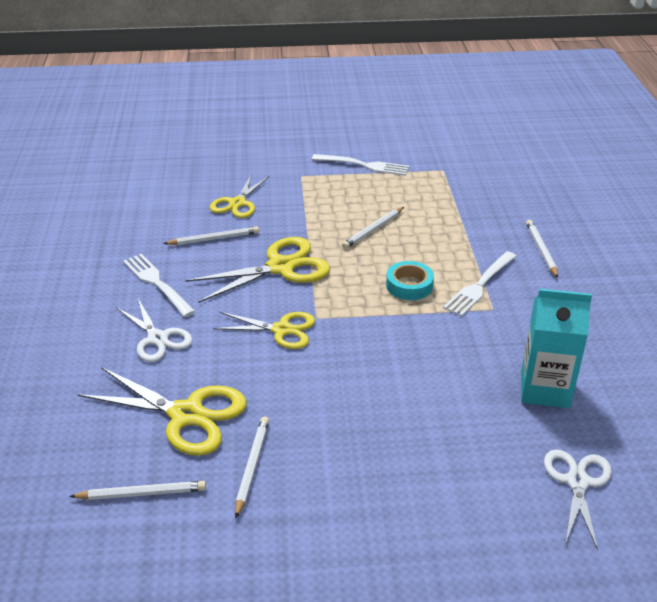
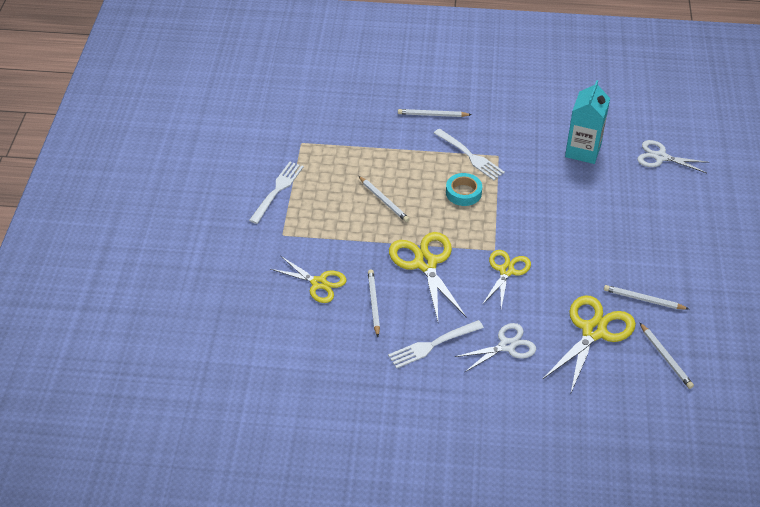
camera: 80 degrees left, 10 degrees up
(141, 493) = (665, 357): white pencil -> white pencil turned 150 degrees clockwise

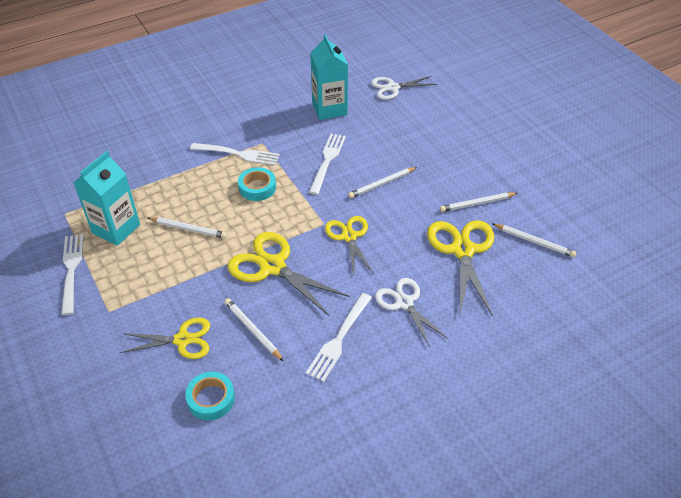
camera: 35 degrees left, 0 degrees up
(308, 335) = (211, 399): none -> turquoise tape
(330, 173) = (116, 228): none -> turquoise carton
(432, 115) = (177, 134): white pencil -> white pencil (382, 184)
(507, 346) = (404, 303): white scissors -> white scissors turned 60 degrees counterclockwise
(541, 198) = (327, 161): none -> white fork

